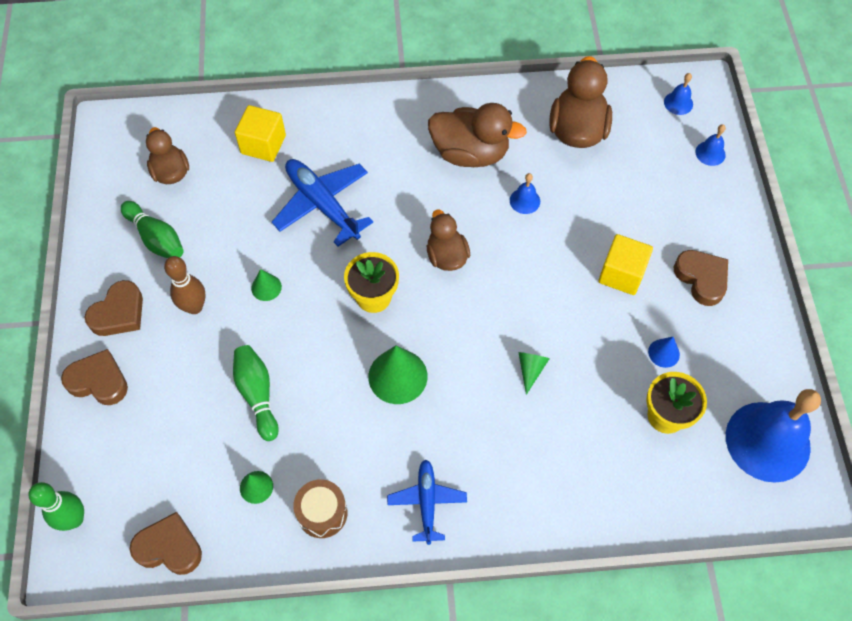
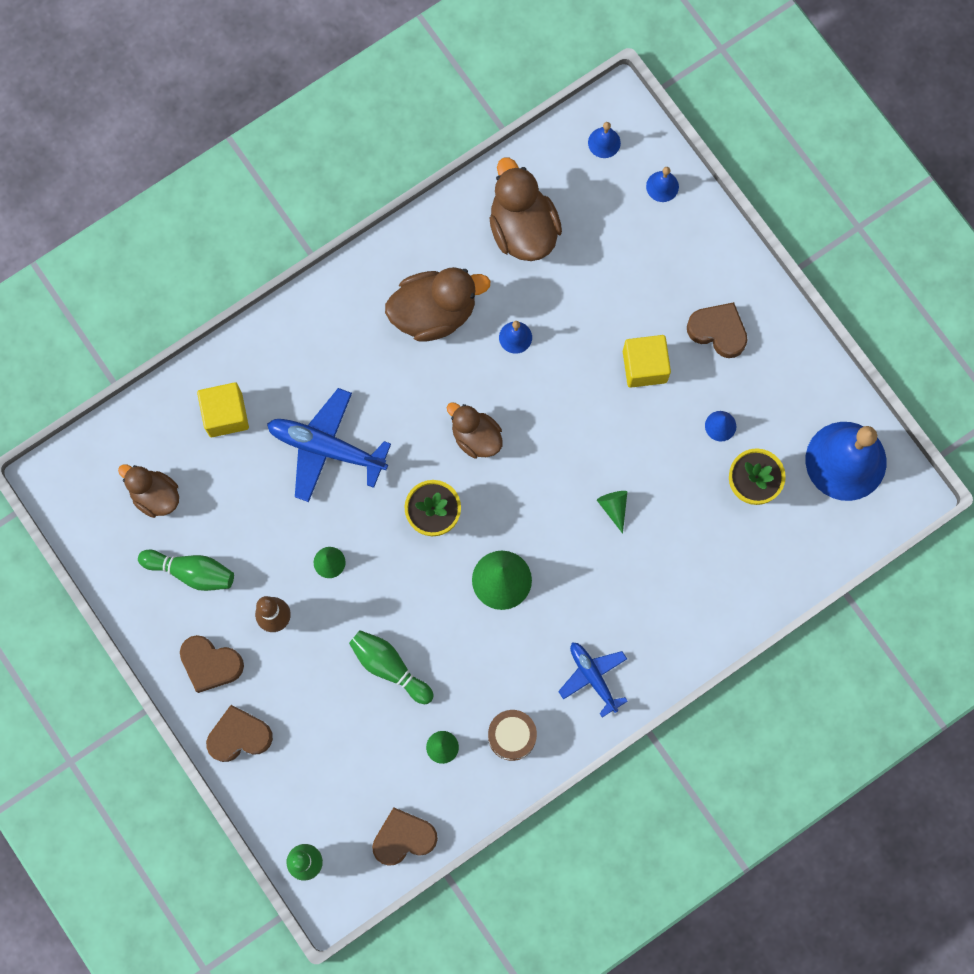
camera: 30 degrees left, 15 degrees up
(119, 313) = (210, 664): brown heart -> brown heart turned 105 degrees clockwise

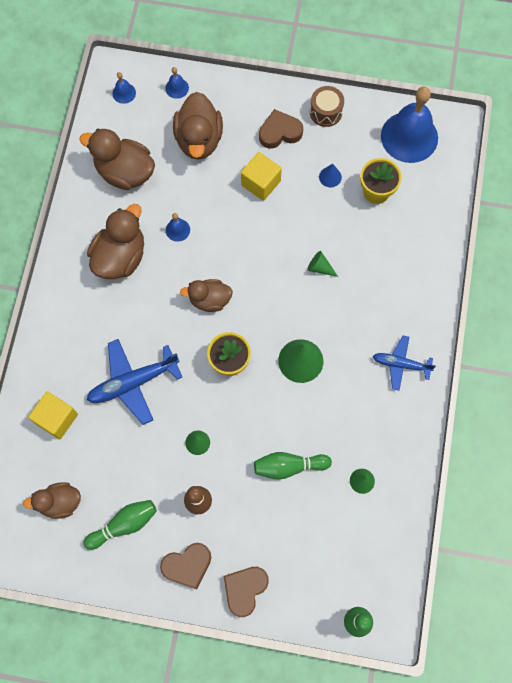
camera: 45 degrees left, 5 degrees down
(403, 838) = (393, 552): brown heart -> none
(512, 736) = (392, 437): brown drum -> brown drum (326, 112)
(629, 263) = (199, 139): none -> brown duck

